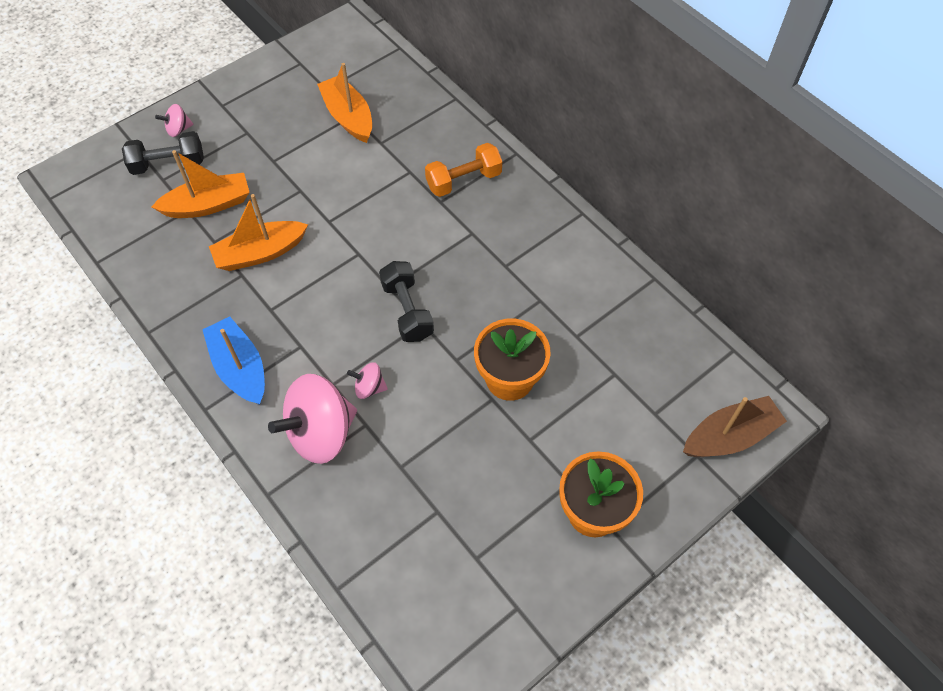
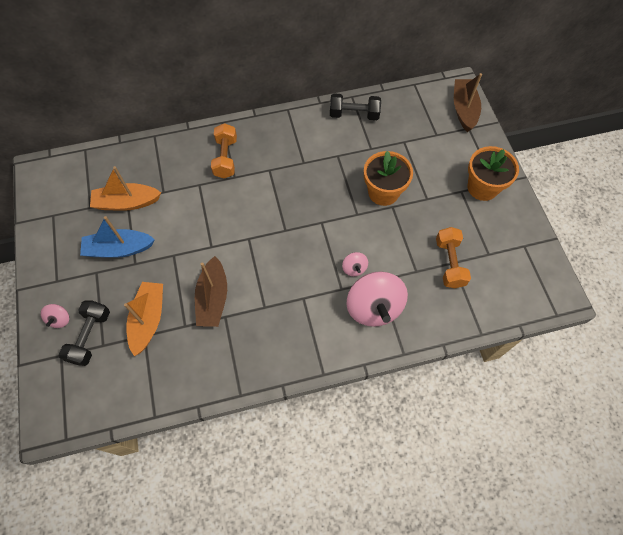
camera: 65 degrees left, 5 degrees up
(240, 368) = (302, 341): blue boat -> blue boat (119, 249)
(260, 253) = (213, 298): orange boat -> brown boat
(369, 388) = (354, 268): pink spinning top -> pink spinning top turned 45 degrees counterclockwise
(407, 311) = (308, 227): black dumbbell -> black dumbbell (354, 114)
(434, 507) = (449, 263): none -> orange dumbbell

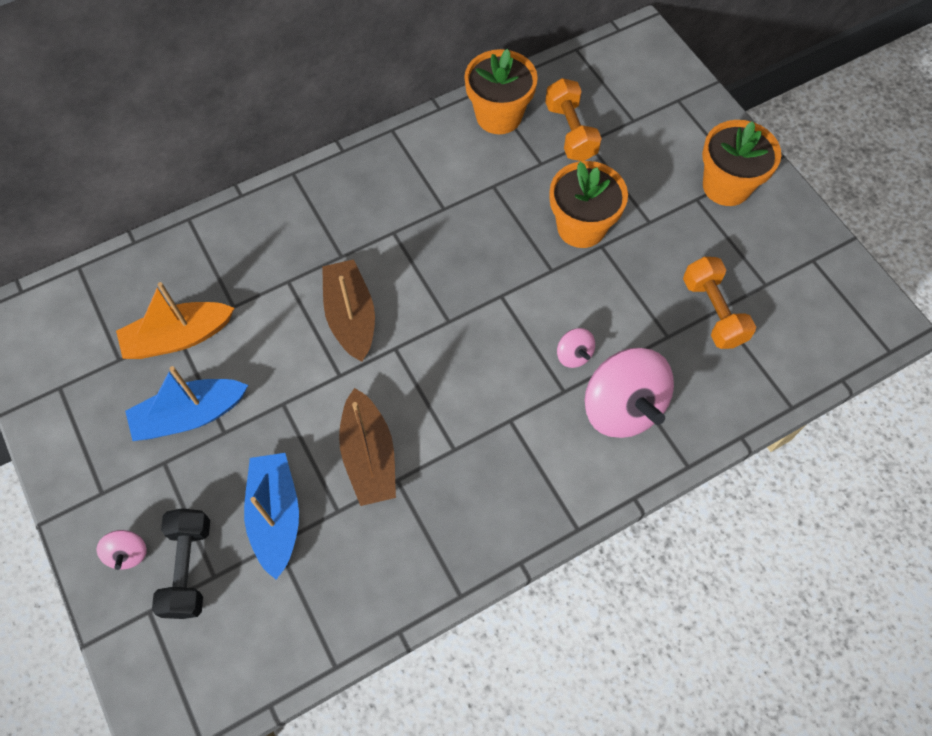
camera: 15 degrees left, 0 degrees up
(148, 320) = (276, 516): orange boat -> blue boat
(225, 158) = (317, 229): orange dumbbell -> orange dumbbell (570, 132)
(354, 114) = (499, 116): black dumbbell -> orange flower pot
(464, 109) = (662, 73): brown boat -> brown boat (351, 317)

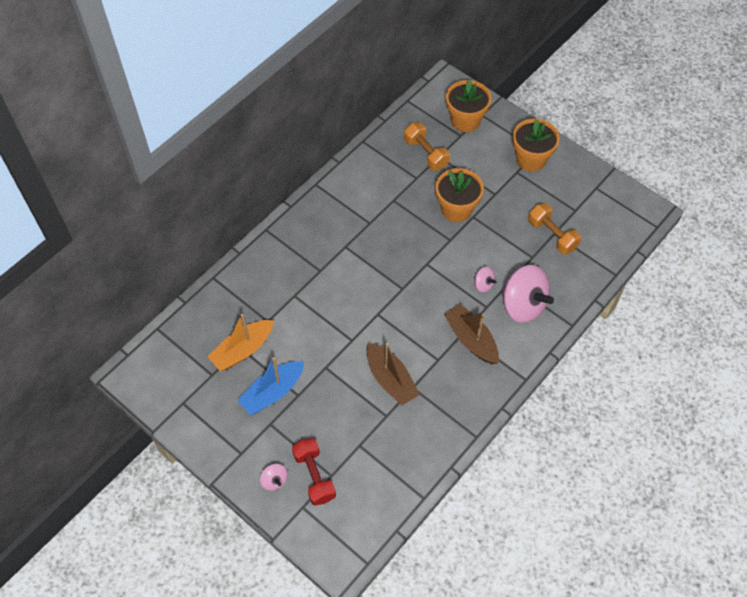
camera: 20 degrees left, 5 degrees down
(188, 568) = (314, 476): black dumbbell -> red dumbbell
(276, 516) = (352, 431): blue boat -> none
(351, 317) = (343, 304): brown boat -> brown boat (471, 339)
(499, 116) = (378, 156): orange flower pot -> orange flower pot (465, 120)

